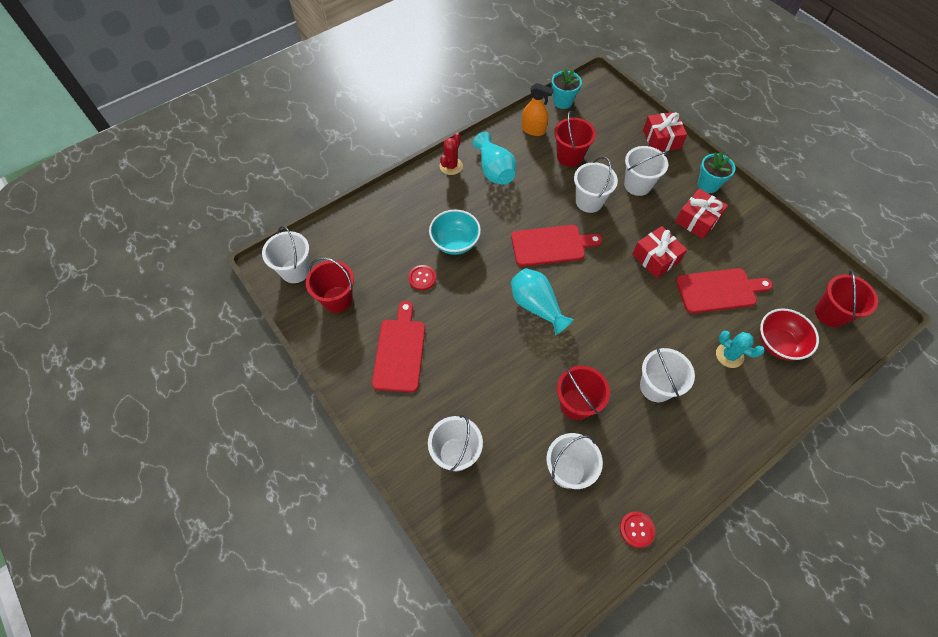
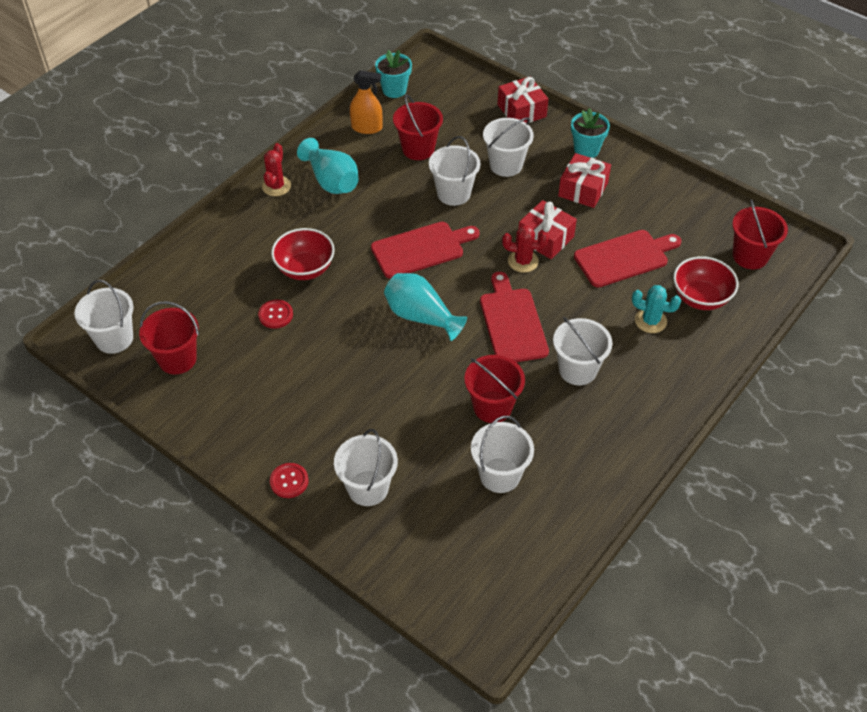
camera: 15 degrees left, 10 degrees down
(400, 351) = (271, 398): red cutting board -> red cutting board (512, 322)
(455, 243) = (305, 269): turquoise bowl -> red bowl
(632, 275) = (523, 261): none -> red cactus
(636, 529) = (590, 514): red button -> red button (289, 481)

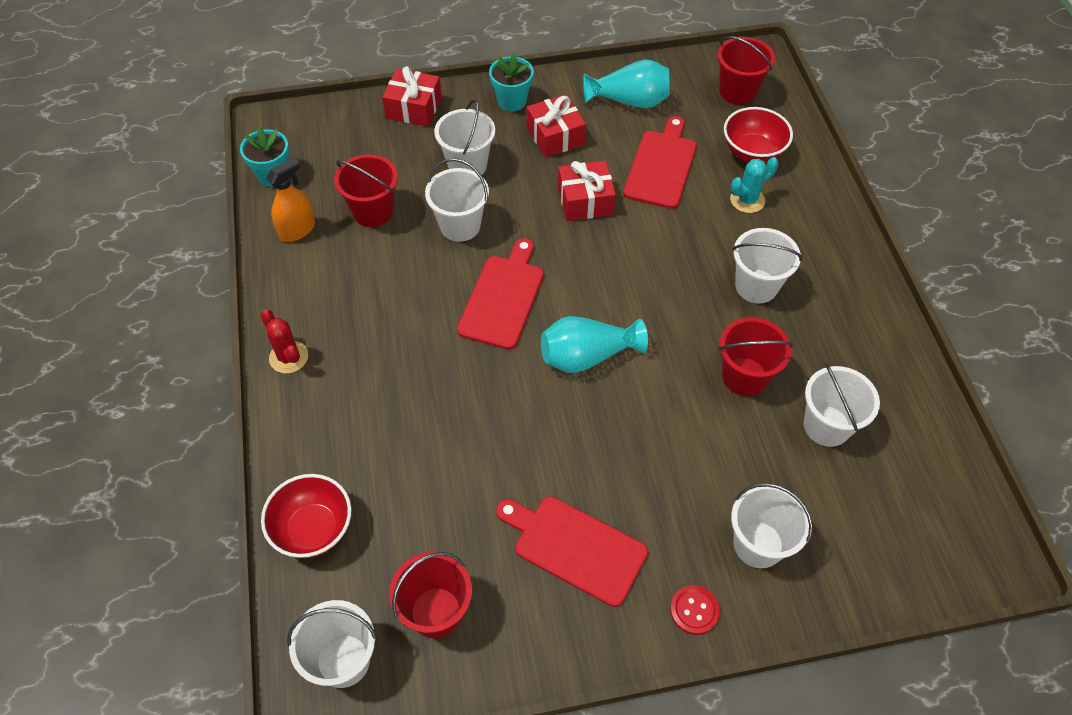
camera: 50 degrees left, 5 degrees up
(275, 315) = (465, 476): red button -> none
(305, 269) = (429, 409): red bowl -> red bowl (313, 529)
(331, 181) = (335, 307): turquoise vase -> turquoise vase (629, 101)
(512, 322) = (659, 293): red cutting board -> red cutting board (575, 547)
(523, 261) = (595, 235): red cactus -> none

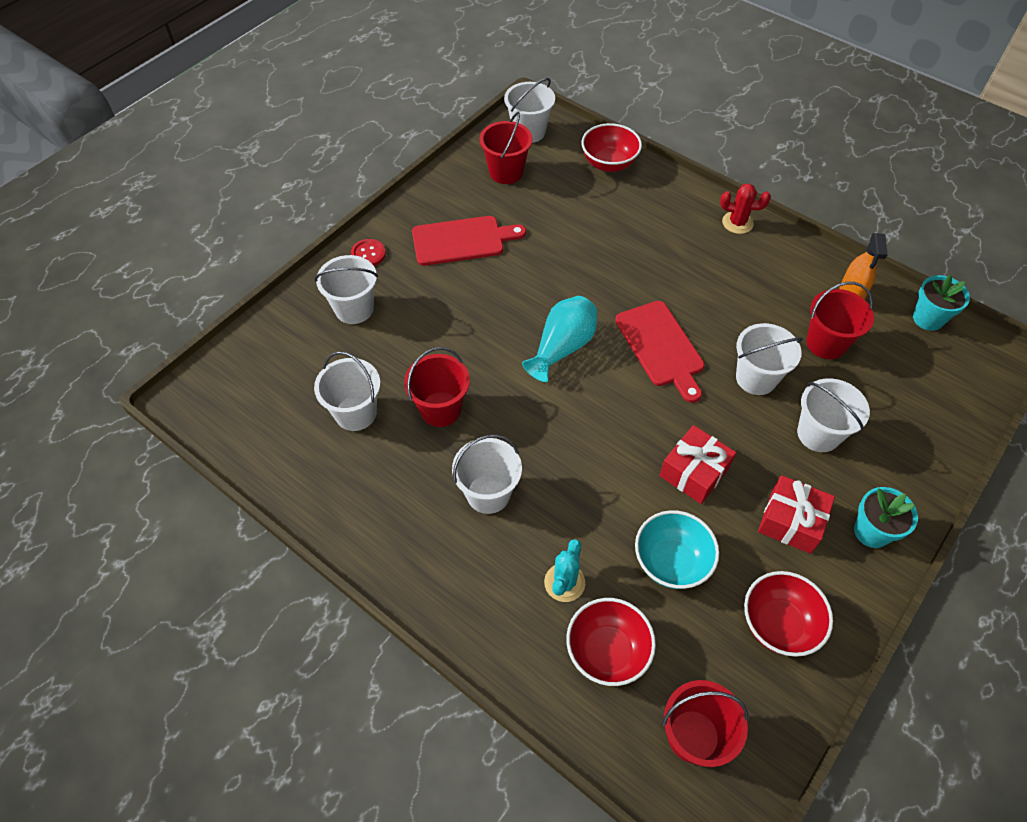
camera: 140 degrees right, 0 degrees up
(414, 108) = (931, 456): red gift -> none
(629, 101) = (778, 624): turquoise vase -> red bowl
(661, 166) = (671, 562): red cutting board -> turquoise bowl

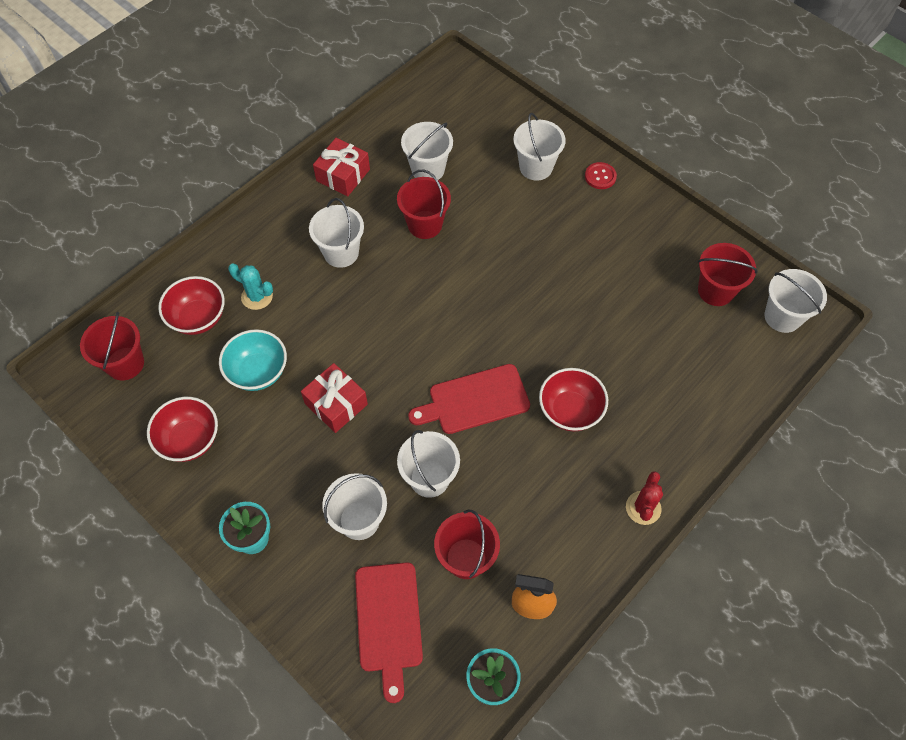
camera: 95 degrees right, 5 degrees up
(462, 240) = (616, 248): red cutting board -> red cutting board (388, 622)
(562, 347) = (481, 318): turquoise vase -> none
(609, 163) = (735, 390): red bowl -> red bowl (570, 411)
(791, 521) = (275, 472): red gift -> red gift (343, 175)

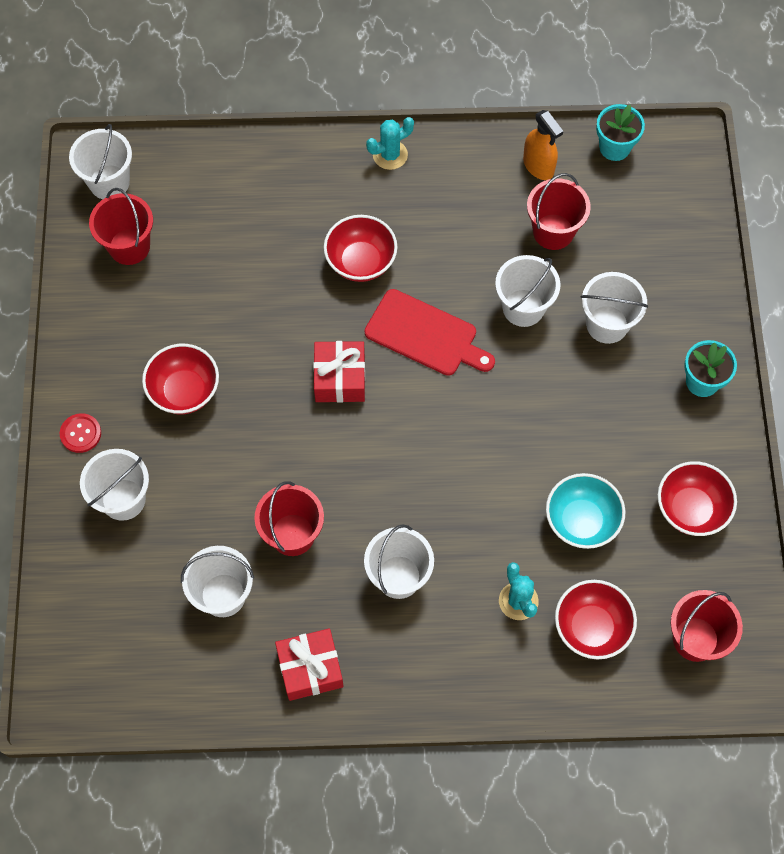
camera: 135 degrees left, 5 degrees up
(336, 404) = (540, 432): red gift -> red gift (340, 378)
(388, 622) = (650, 239): red cutting board -> none
(575, 243) = (184, 391): none -> red bowl
(643, 508) = (390, 155): red cactus -> turquoise cactus

